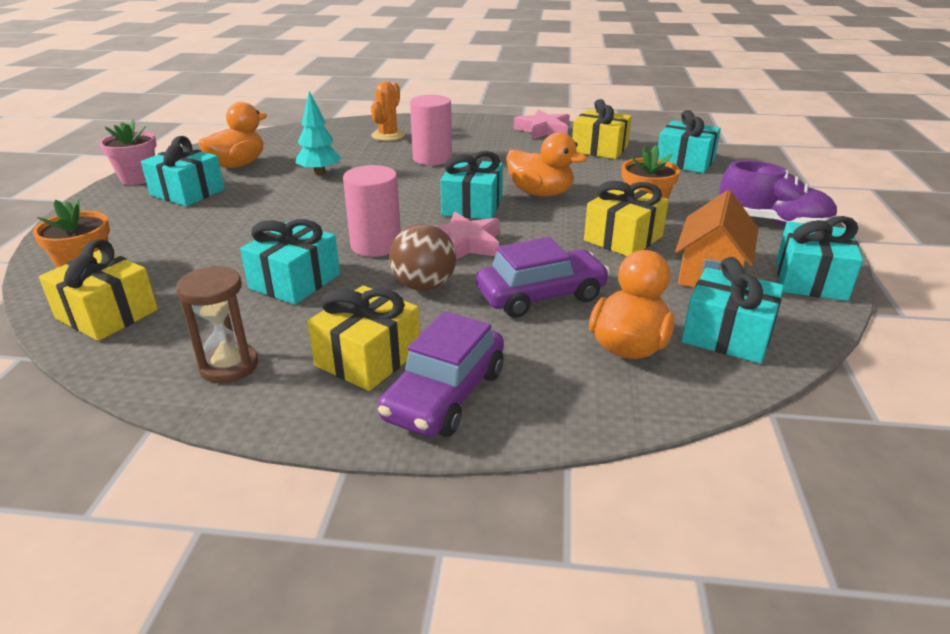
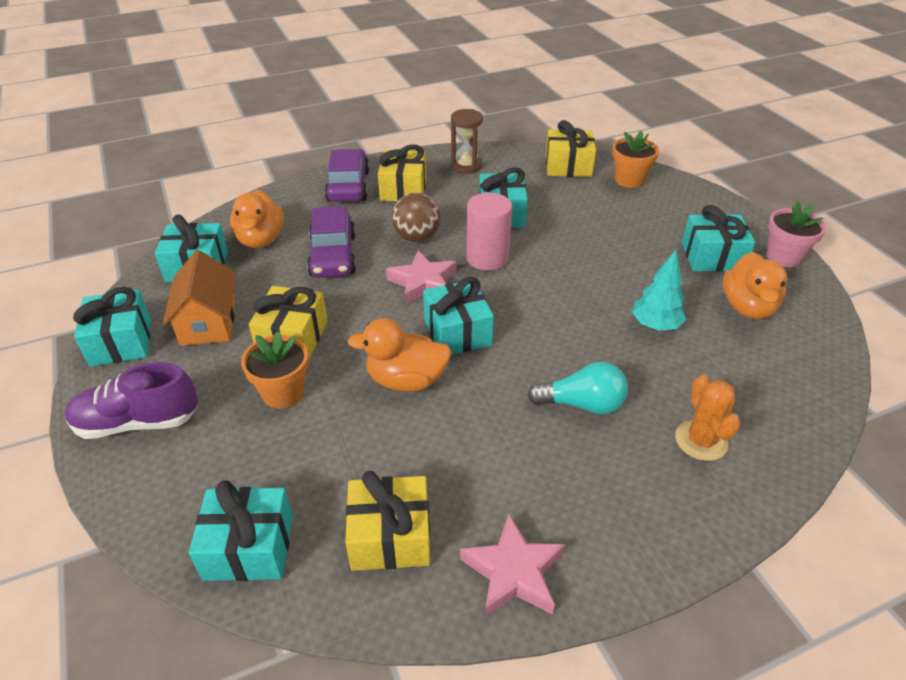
camera: 150 degrees right, 10 degrees up
(432, 158) = (582, 404): pink cylinder -> turquoise light bulb
(541, 296) = (333, 256): purple car -> purple car turned 45 degrees counterclockwise

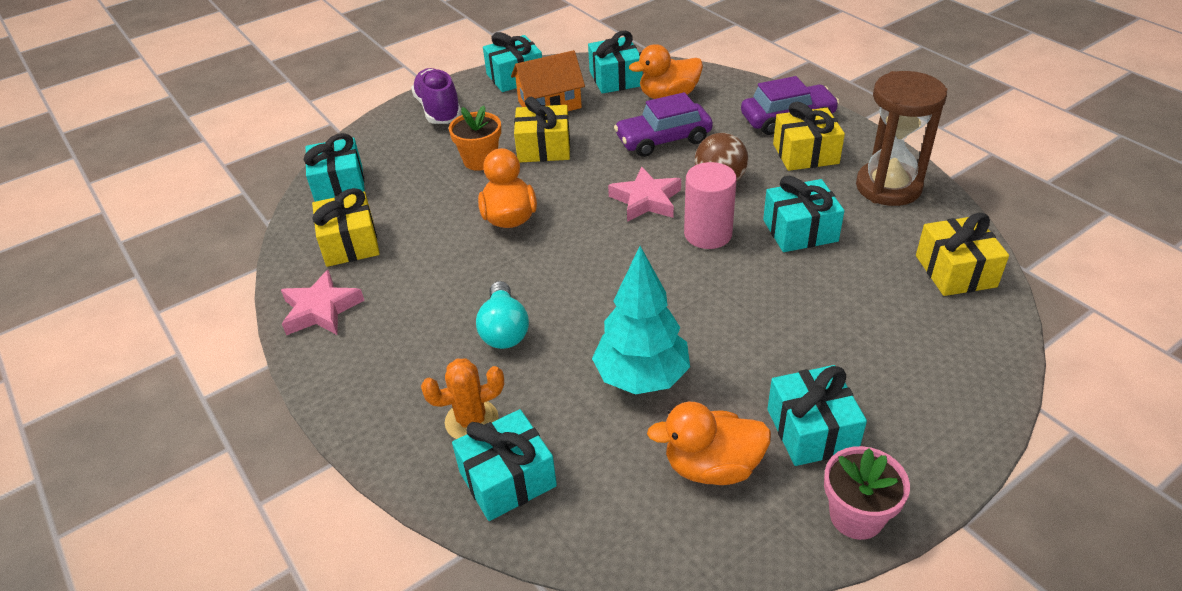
camera: 80 degrees right, 0 degrees up
(457, 332) = (581, 235): turquoise gift -> turquoise gift (507, 479)
(466, 166) = (888, 187): brown hourglass -> brown hourglass, size x1.64
(629, 180) = (962, 334): orange flower pot -> none
(655, 325) = (641, 377): turquoise tree -> turquoise tree, size x1.55

